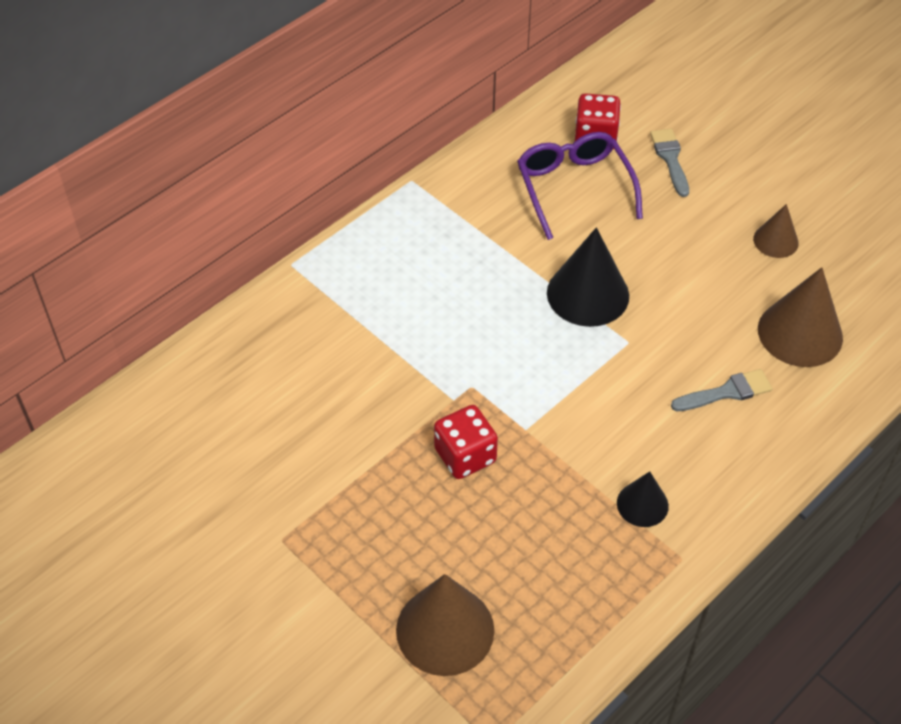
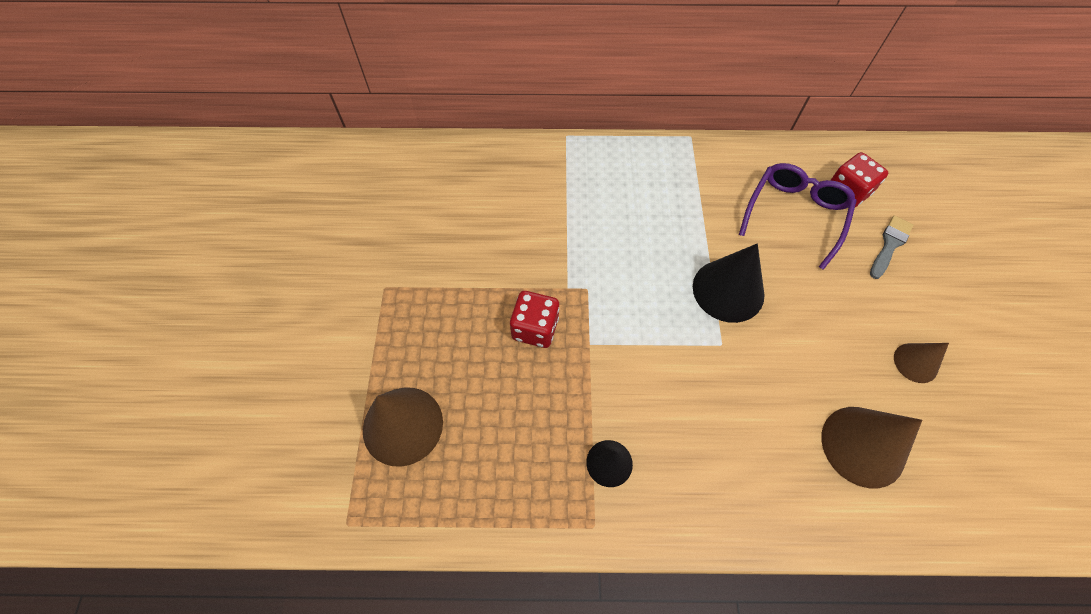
camera: 45 degrees right, 10 degrees up
(726, 392) = (756, 439): grey brush -> none

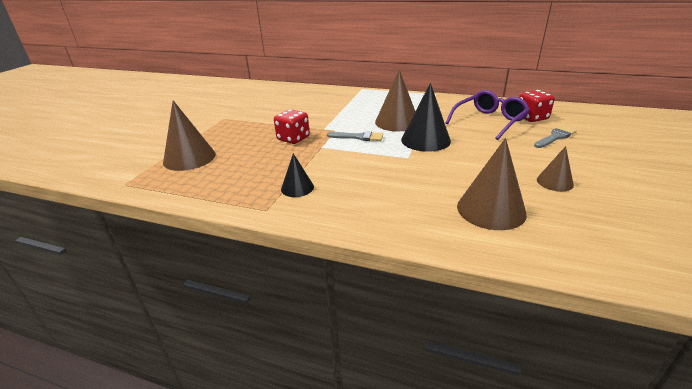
camera: 20 degrees right, 30 degrees down
(631, 302) = (358, 137): none -> grey brush
(668, 243) = (397, 122): none -> brown cone

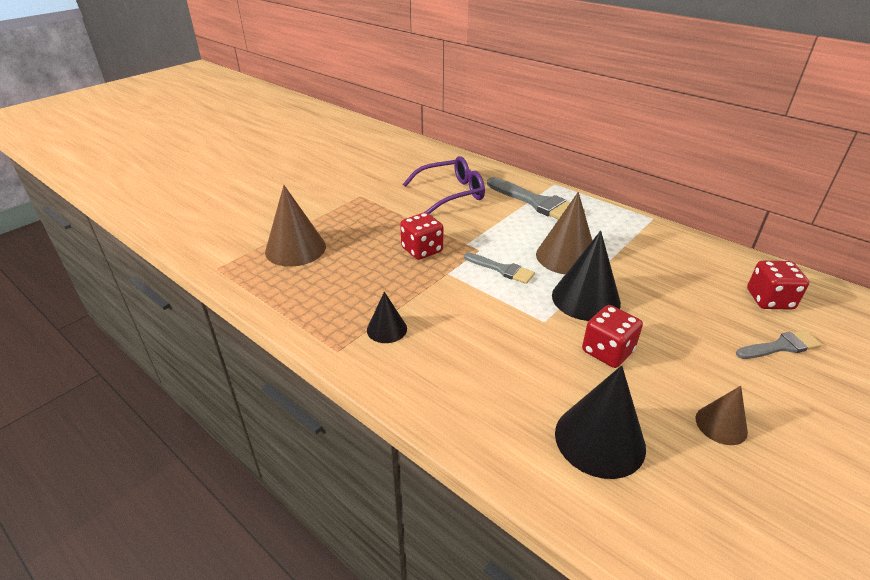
camera: 20 degrees right, 5 degrees up
(357, 99) = (537, 203): none -> grey brush
(460, 163) = (607, 351): none -> red dice
(489, 121) = (699, 289): purple glasses -> purple glasses (451, 193)
(491, 209) = (599, 439): brown cone -> black cone

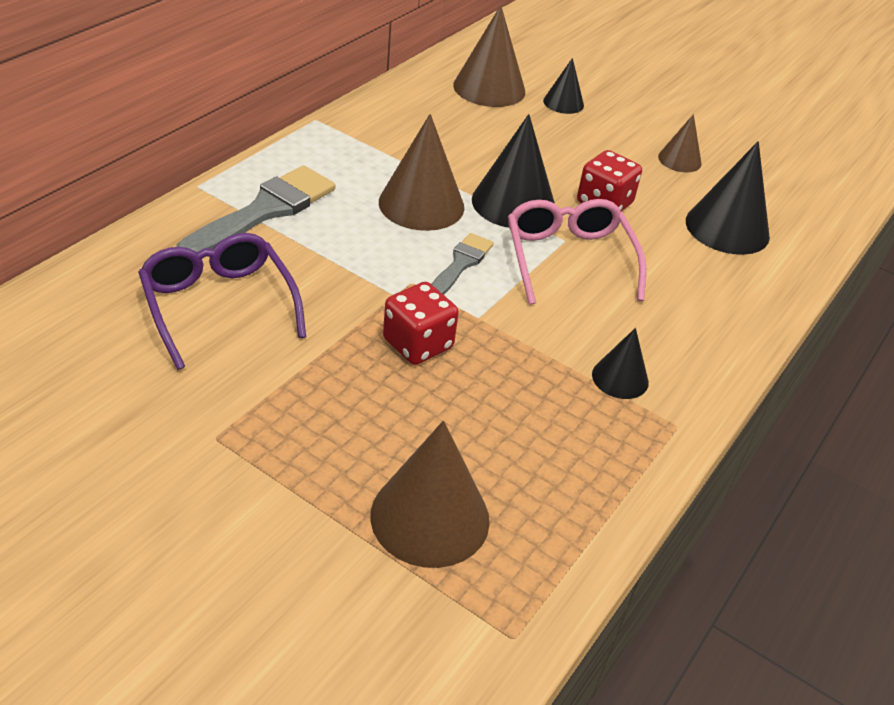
camera: 100 degrees left, 5 degrees up
(520, 320) = (568, 259): none -> pink glasses
(769, 300) = (489, 88): red dice -> brown cone
(781, 346) = (563, 103): grey brush -> black cone

